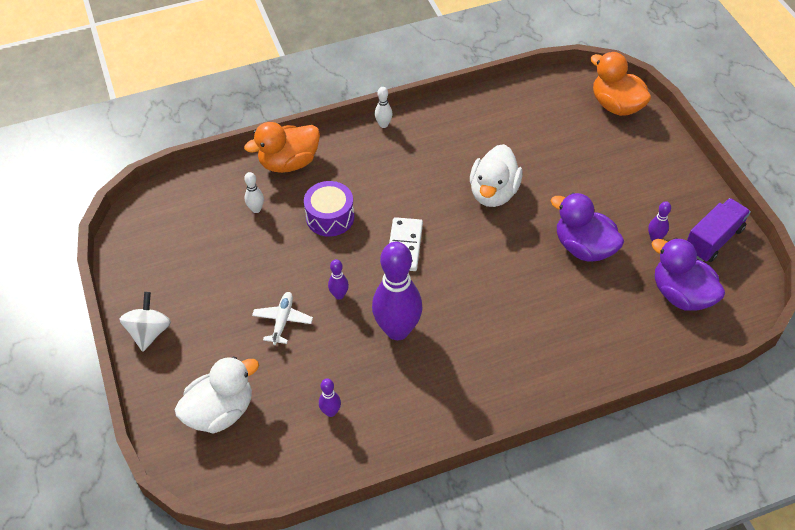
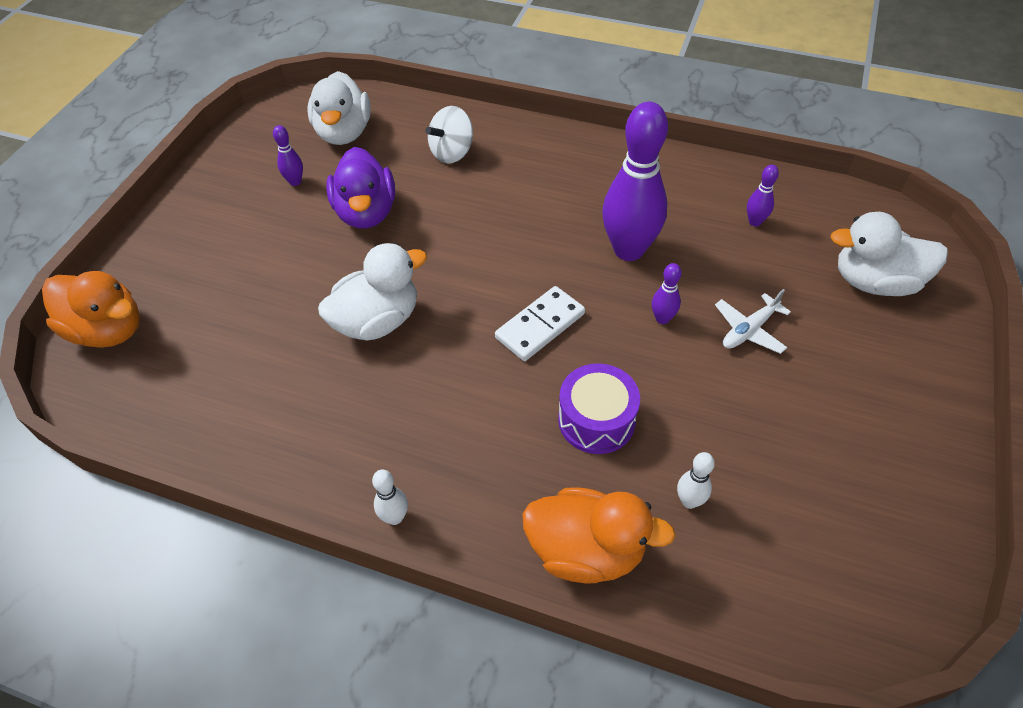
camera: 140 degrees left, 0 degrees up
(149, 332) = (931, 415): white spinning top -> white spinning top (452, 153)
(616, 105) = (108, 330): orange duck -> orange duck turned 60 degrees counterclockwise
(681, 294) = (344, 133): purple duck -> white duck
(713, 239) = (252, 152): purple truck -> none

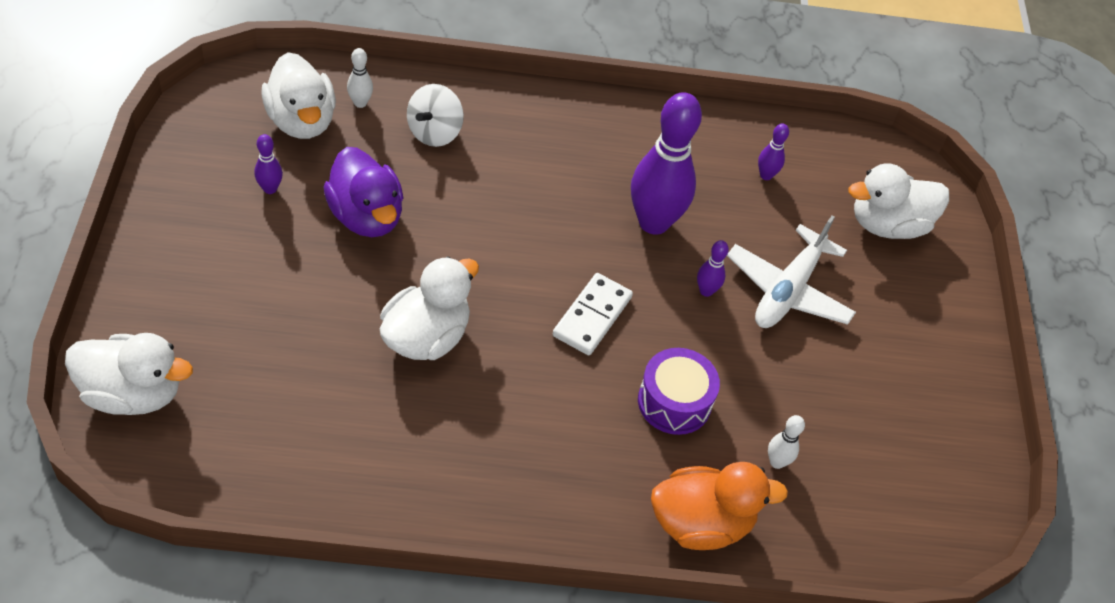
camera: 25 degrees left, 0 degrees up
(108, 330) = (133, 393): orange duck -> white duck
(395, 517) = (518, 528): white bowling pin -> white bowling pin (360, 103)
(749, 330) = (788, 290): white plane -> white plane, size x1.71

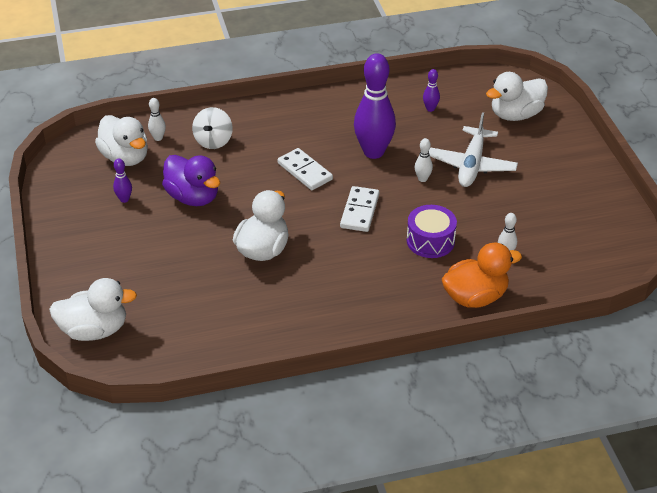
camera: 10 degrees left, 10 degrees down
(541, 223) = (305, 171): none -> white domino
(706, 291) = (422, 179): purple bowling pin -> white bowling pin

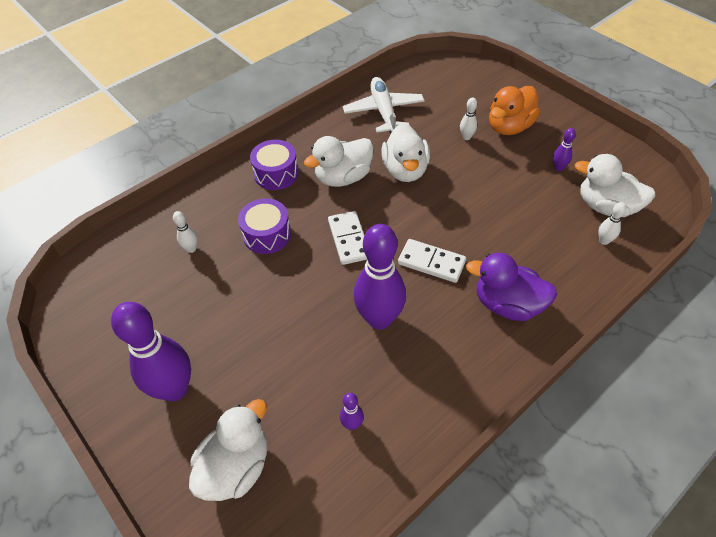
camera: 155 degrees right, 10 degrees up
(94, 330) = (469, 75): white duck -> white duck (343, 177)
(193, 197) = (505, 193): purple duck -> purple duck (507, 304)
(213, 141) = (549, 260): white spinning top -> none
(392, 295) = (276, 174): none -> purple drum
(422, 179) = (308, 304): white bowling pin -> white bowling pin (466, 137)
(471, 165) = (263, 348): white plane -> white plane (384, 111)
(475, 297) = (206, 198): orange duck -> orange duck (509, 127)
(546, 164) = (174, 389): none -> purple bowling pin

